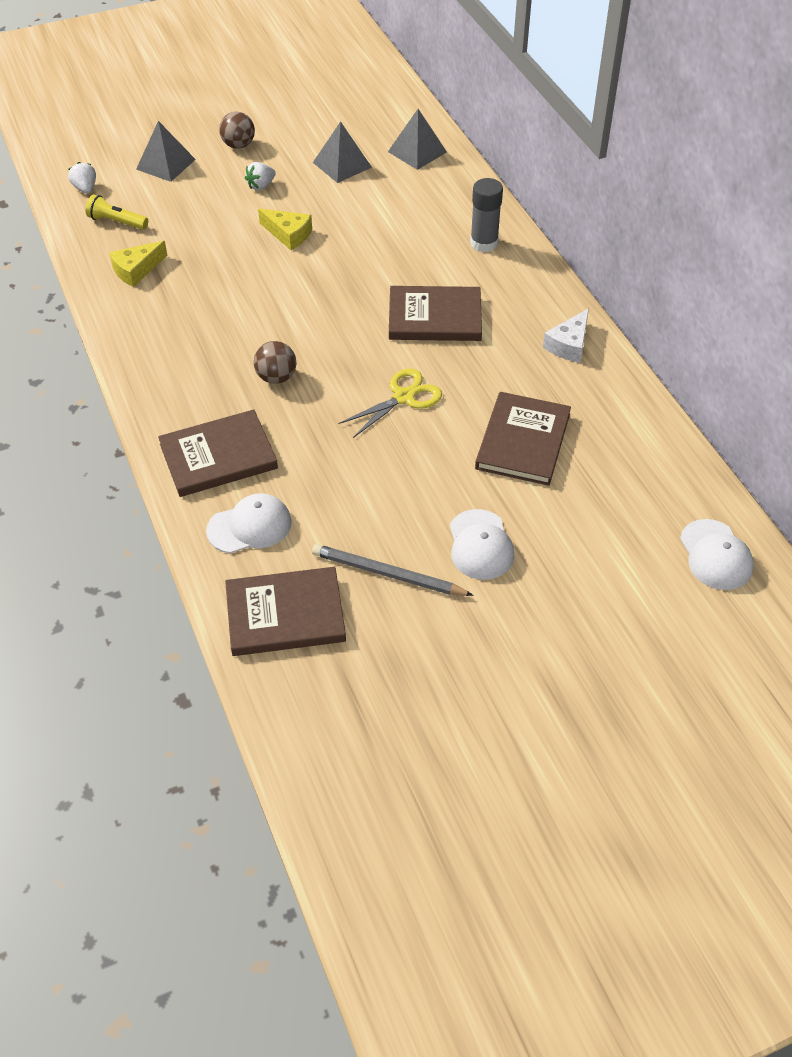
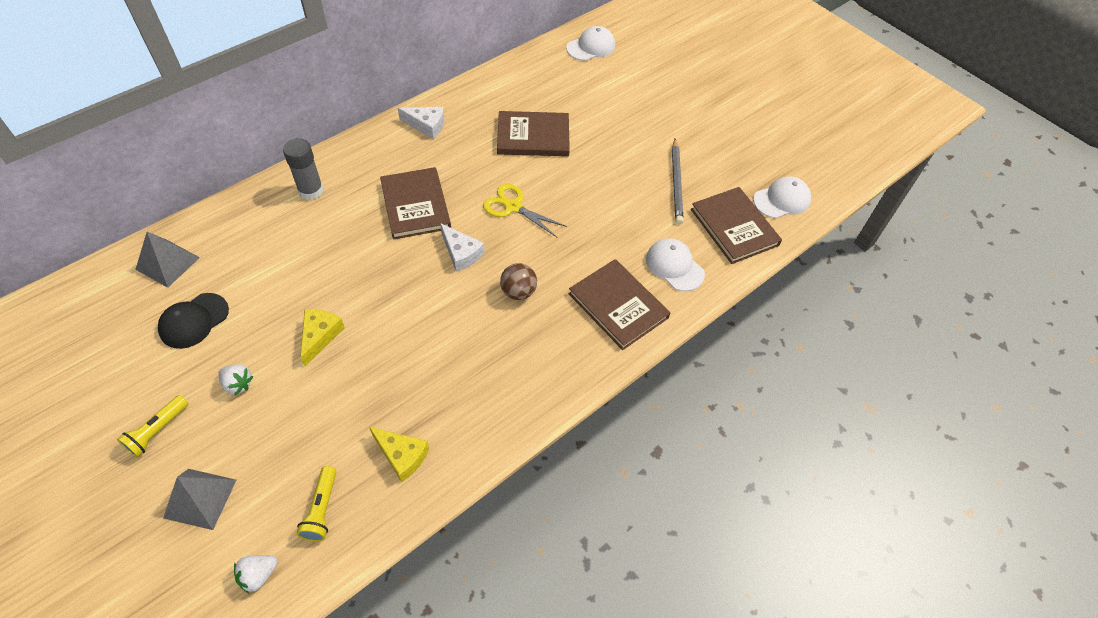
camera: 110 degrees left, 5 degrees up
(238, 145) = (157, 431): brown ball -> yellow flashlight
(342, 165) = (194, 321): grey pyramid -> black cap
(349, 342) = (461, 253): none -> white cheese
(480, 545) = (631, 144): white cap -> white cap (782, 200)

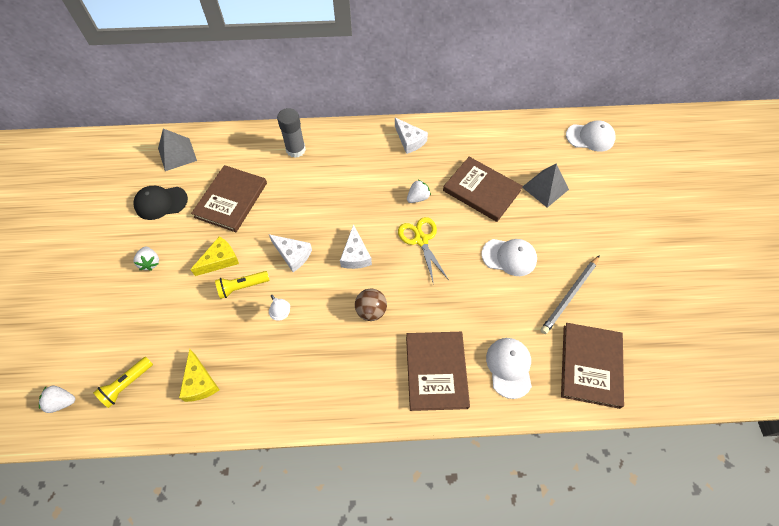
camera: 40 degrees right, 5 degrees up
(157, 431) = (87, 264): yellow flashlight -> yellow flashlight (242, 287)
(200, 498) = (74, 326): grey pyramid -> grey pyramid (545, 188)
(396, 288) = (293, 255): none -> white cheese
(415, 205) = (354, 199): brown book -> brown book (231, 200)
(433, 346) = (281, 314): none -> white lamp
(479, 172) = (418, 198): none -> white strawberry
(782, 200) = (657, 367): white cap -> white cap (509, 257)

